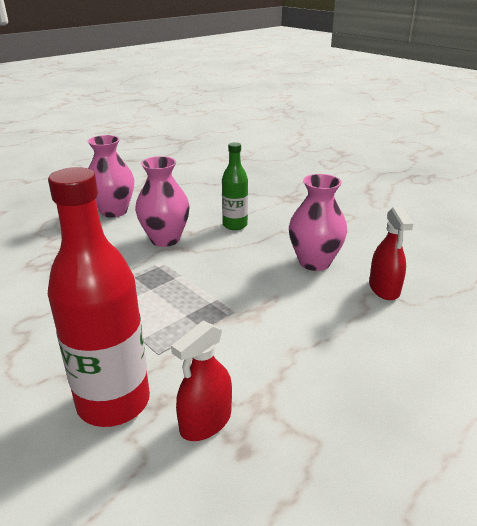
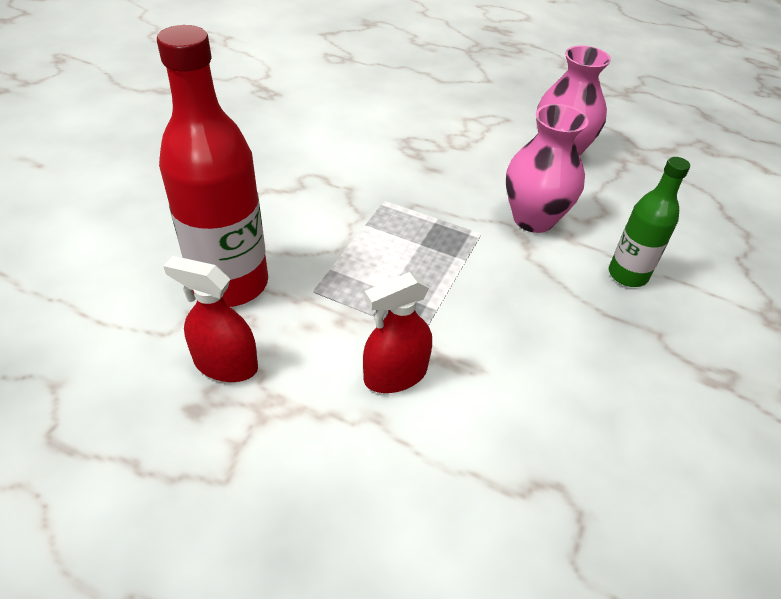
camera: 65 degrees right, 15 degrees up
(314, 262) = (600, 397): pink vase -> none
(384, 288) = (592, 512): red spray bottle -> red spray bottle (395, 374)

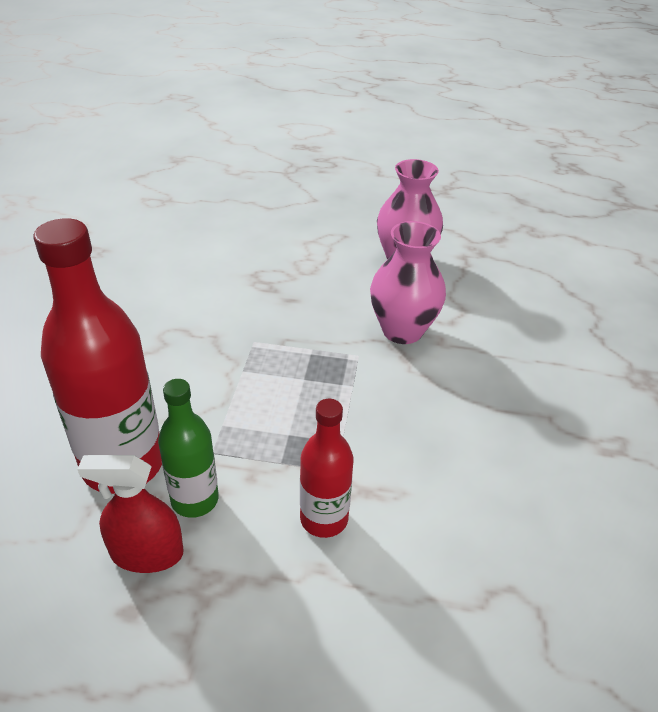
camera: 15 degrees left, 5 degrees down
(395, 374) = (324, 519): red spray bottle -> red bottle
(627, 275) = (504, 367): green bottle -> green bottle (195, 500)

